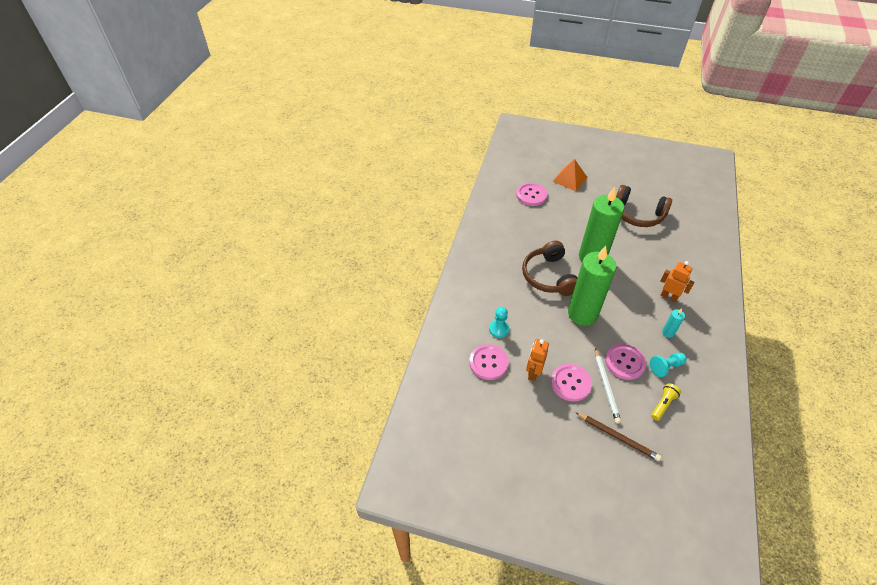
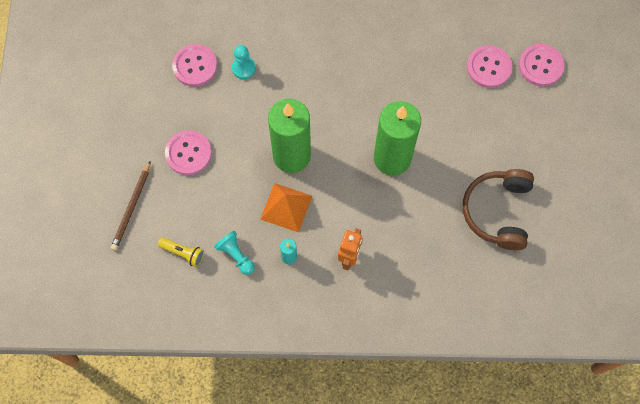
camera: 75 degrees right, 20 degrees up
(533, 373) = (192, 113): orange robot -> none
(548, 276) = (342, 110): brown headphones -> none
(570, 179) = (543, 113): orange pyramid -> orange pyramid (286, 207)
(606, 387) = (192, 191): white pencil -> none
(624, 362) = (231, 209): pink button -> pink button (540, 66)

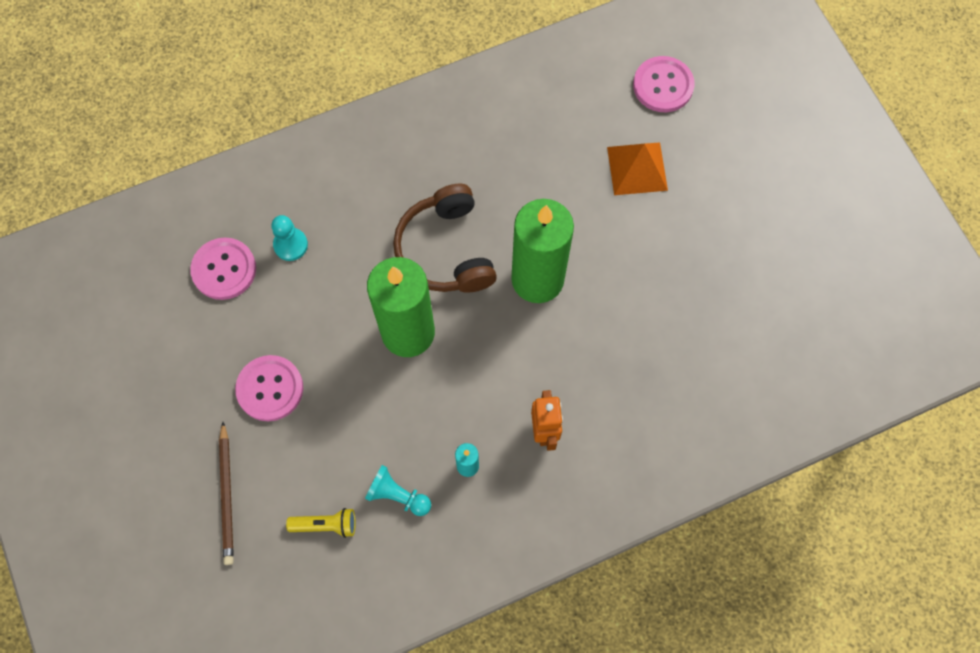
camera: 25 degrees left, 0 degrees up
(286, 207) = (433, 403): orange pyramid -> orange pyramid (637, 168)
(489, 67) = (601, 114): pink button -> none
(498, 211) = (700, 289): brown headphones -> brown headphones (446, 250)

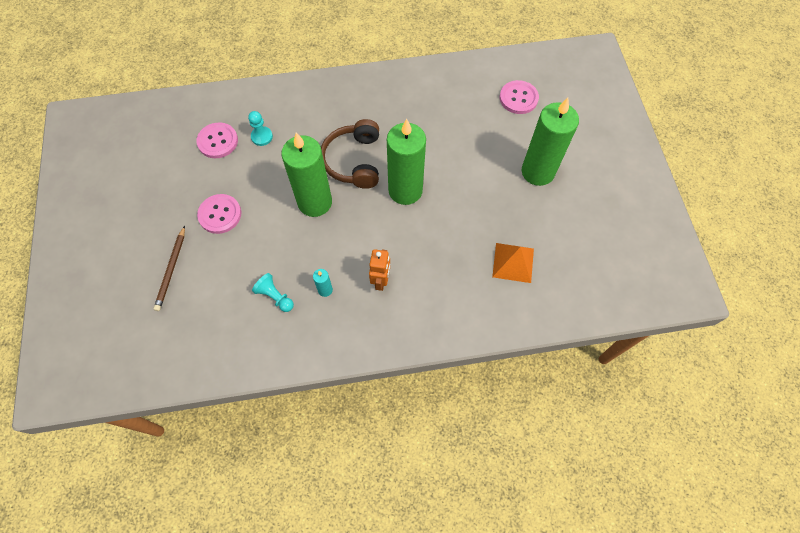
camera: 15 degrees right, 5 degrees down
(326, 525) = (225, 303): yellow flashlight -> none
(637, 168) = (488, 141): orange pyramid -> orange pyramid (513, 262)
(723, 200) = (538, 172): none -> green candle

